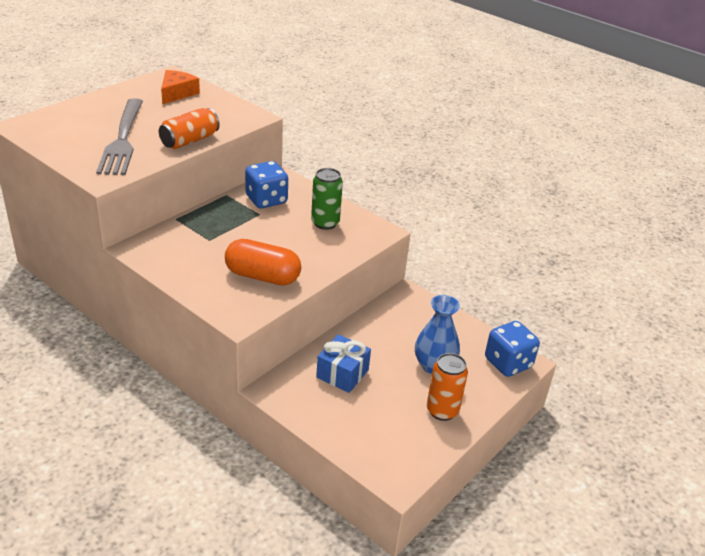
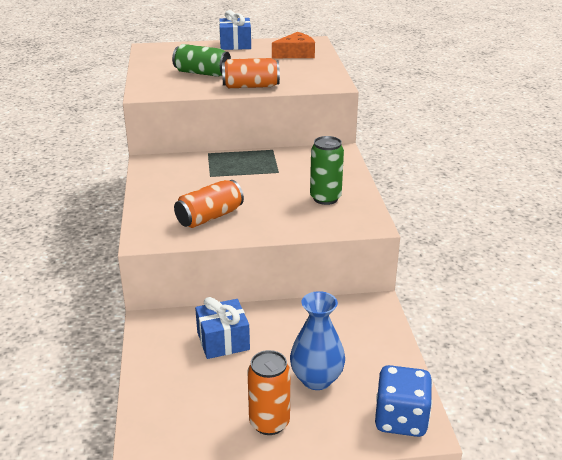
camera: 45 degrees right, 5 degrees down
(104, 98) = (235, 44): none -> blue gift
(123, 140) = (202, 73): grey fork -> green can
(262, 276) = (209, 217): orange capsule -> orange can
(266, 200) = (300, 163): blue dice -> none

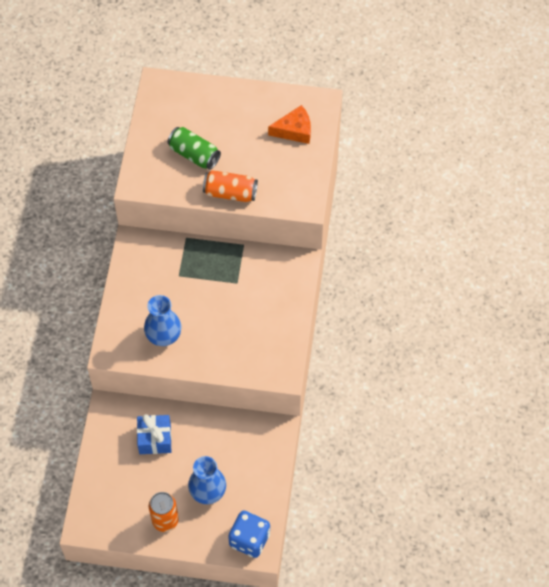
camera: 15 degrees right, 30 degrees up
(209, 217) = (164, 336): orange can -> blue vase
(235, 44) = (242, 94): blue gift -> none
(325, 198) = (262, 332): green can -> none

